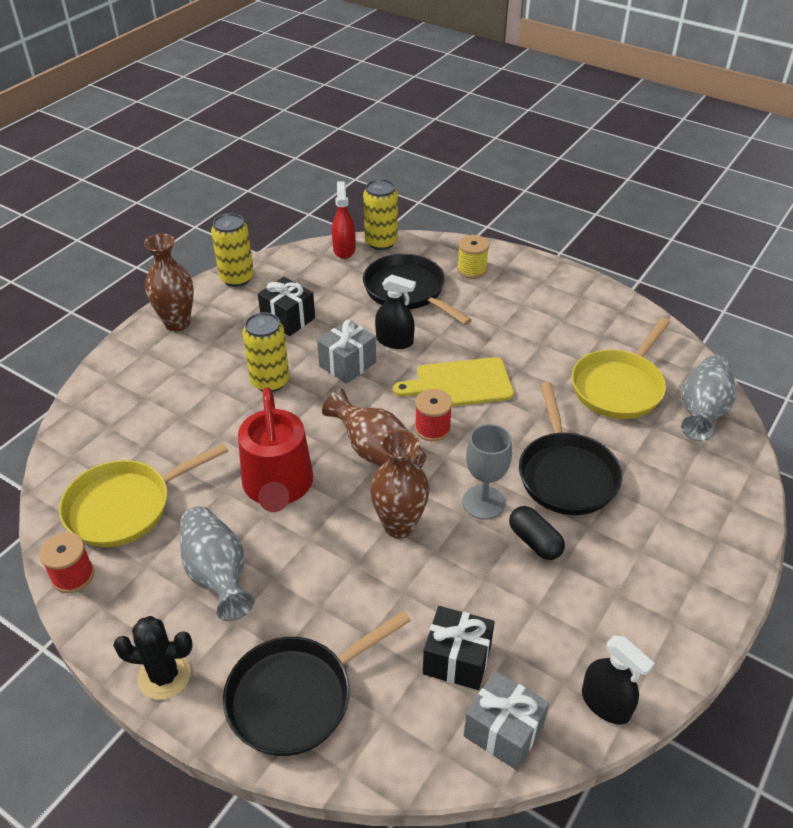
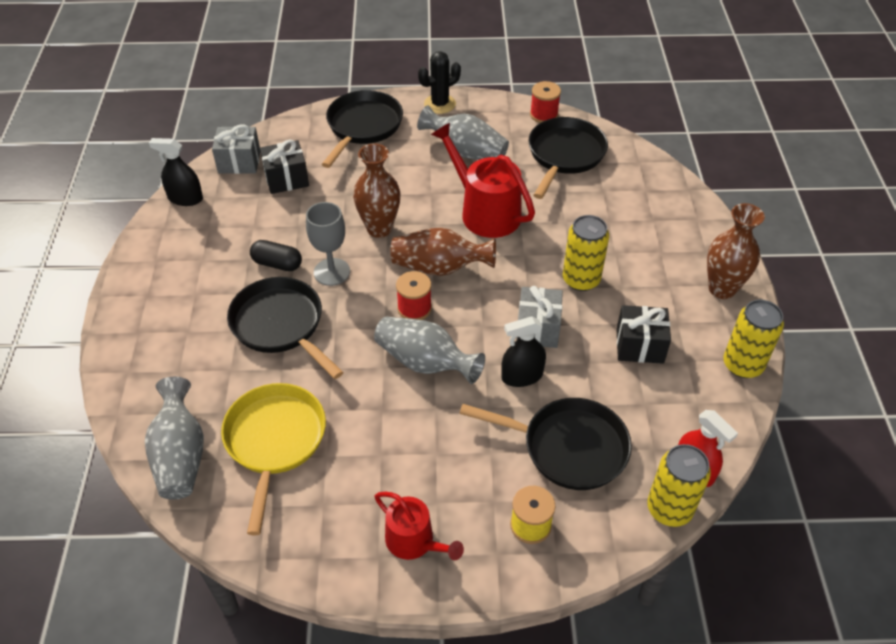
camera: 145 degrees right, 5 degrees up
(126, 506) = (564, 155): yellow pan -> black pan
(460, 384) = (425, 362): yellow cutting board -> grey vase
(552, 293) = (414, 541): none -> red watering can

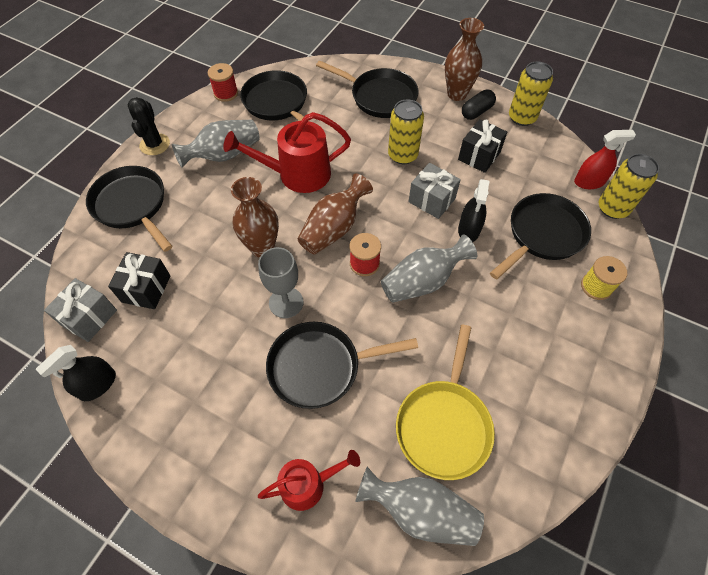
camera: 60 degrees left, 10 degrees up
(274, 441) = (444, 424): yellow pan -> yellow pan turned 105 degrees counterclockwise
(277, 264) = (246, 340): black capsule -> black capsule (476, 112)
(414, 541) = (582, 364): red watering can -> red watering can (308, 484)
(650, 225) = (379, 96): none -> black pan

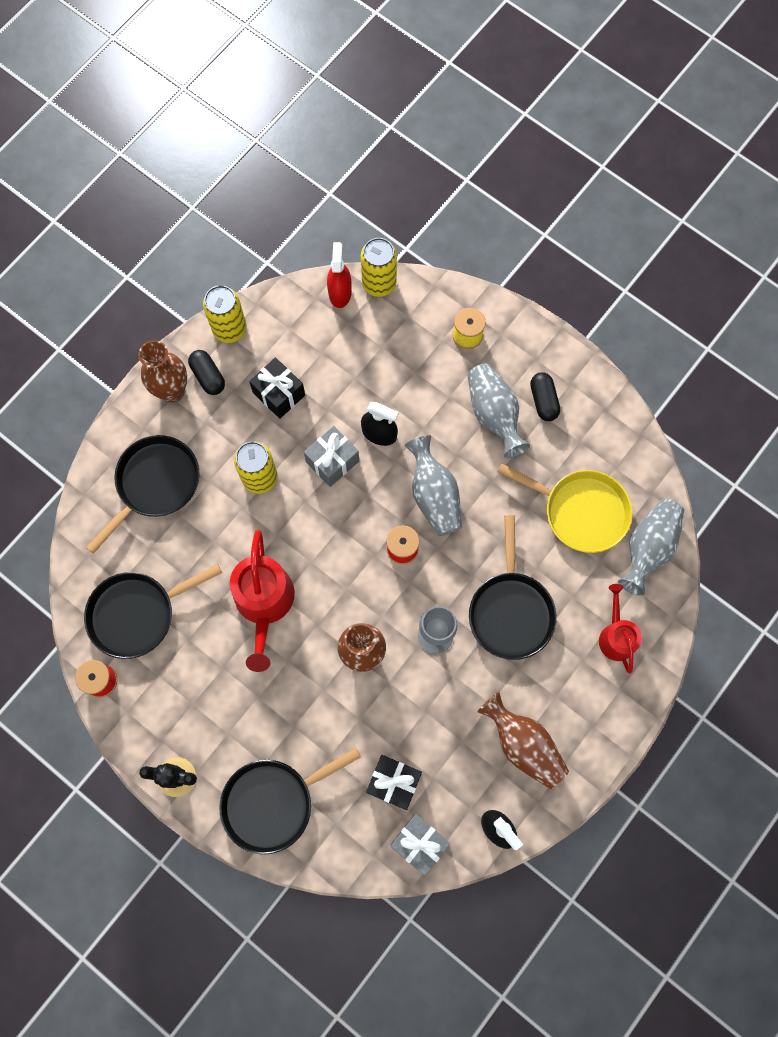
camera: 80 degrees left, 15 degrees up
(224, 155) = (214, 689): grey vase -> grey vase (494, 414)
(334, 228) = (351, 573): brown vase -> brown vase (523, 744)
(542, 235) = (399, 363): black pan -> none
(556, 368) = (543, 400): none -> black capsule

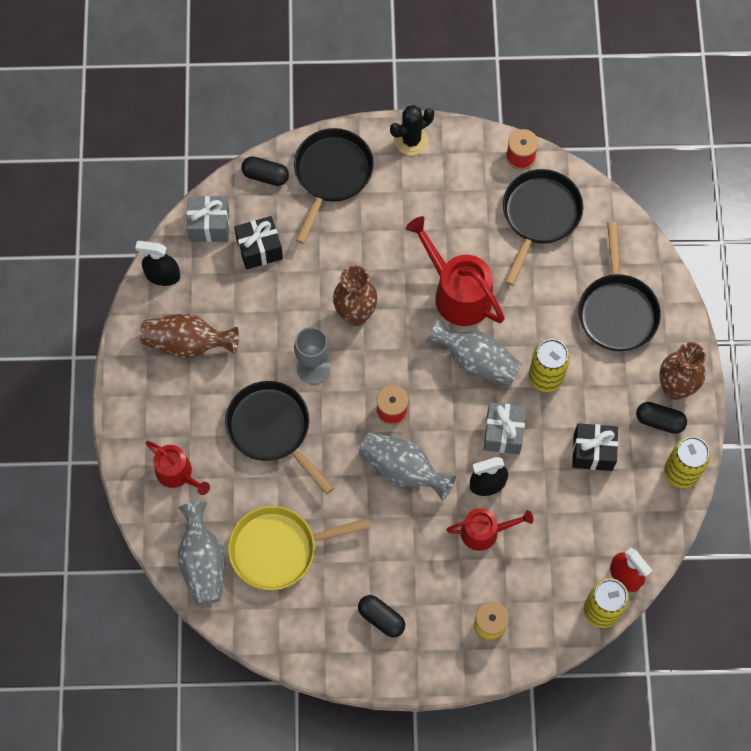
camera: 140 degrees right, 5 degrees down
(331, 852) = (265, 176): none -> black capsule
(413, 401) = (484, 532): none -> red watering can
(494, 414) = (411, 573): grey vase -> grey vase (476, 361)

